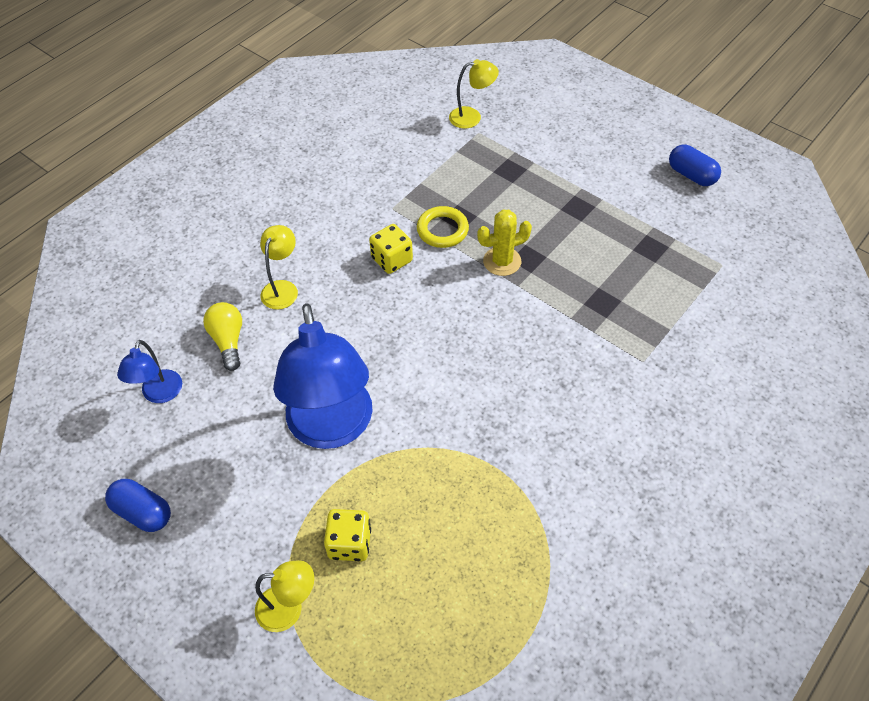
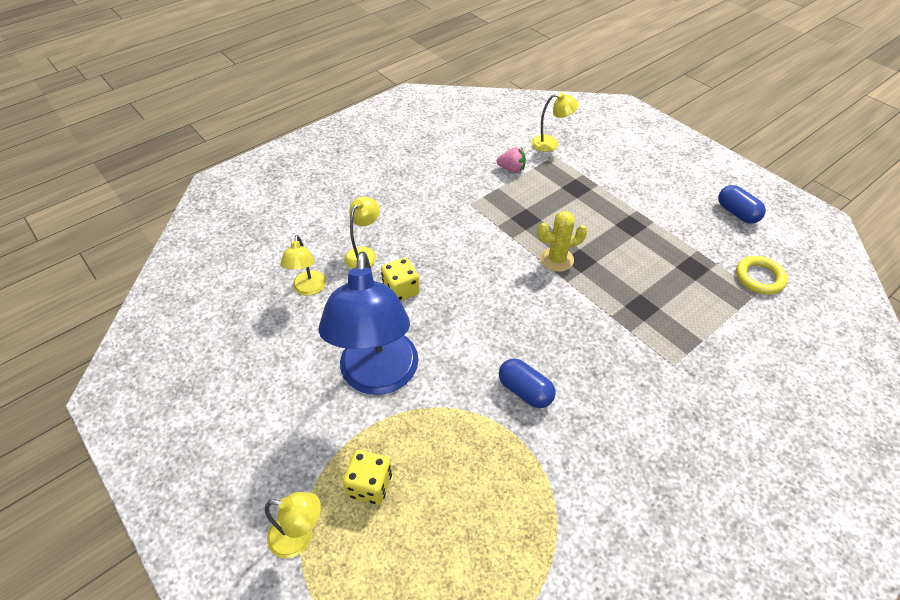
camera: 10 degrees right, 5 degrees down
(143, 512) = (196, 422): blue capsule -> blue capsule (525, 391)
(159, 394) = (240, 323): blue lamp -> none
(228, 341) = (308, 289): yellow light bulb -> yellow lamp
(392, 260) = (461, 244): yellow dice -> yellow dice (401, 290)
(431, 157) = (511, 169): none -> pink strawberry
(442, 230) = (509, 227): yellow ring -> yellow ring (759, 278)

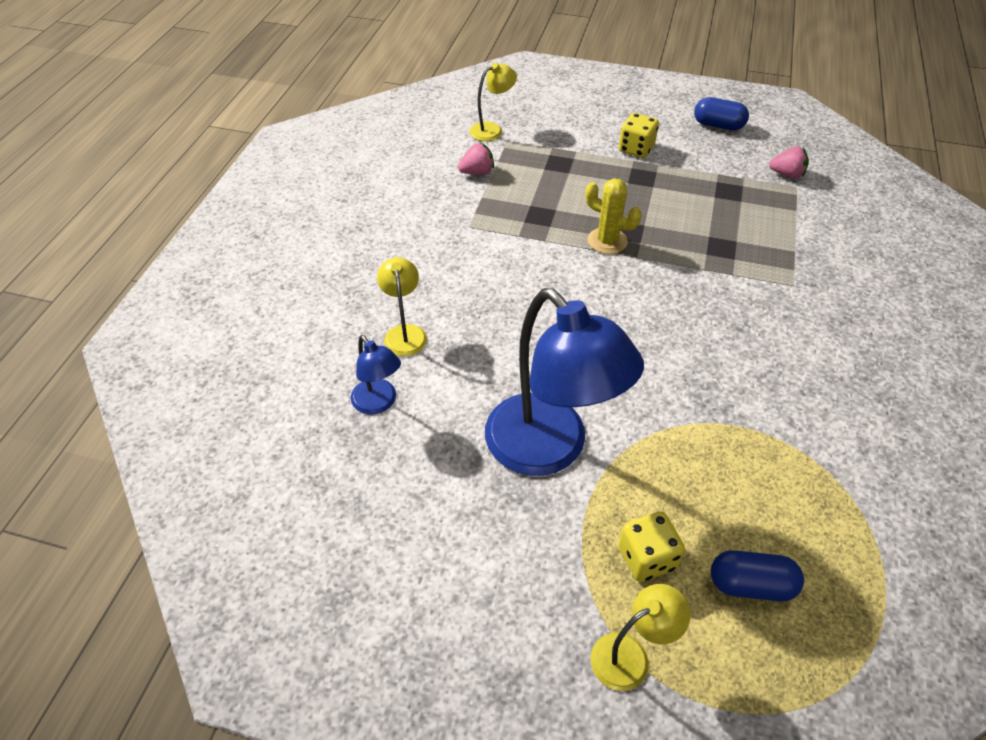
camera: 35 degrees left, 0 degrees up
(308, 289) = (379, 403): yellow lamp -> blue lamp
(401, 290) = (484, 349): yellow dice -> yellow dice (636, 149)
(525, 391) = (698, 379): blue capsule -> blue capsule (751, 584)
(556, 259) = (607, 241): yellow cactus -> yellow cactus turned 75 degrees clockwise
(759, 278) = (786, 174): yellow ring -> pink strawberry

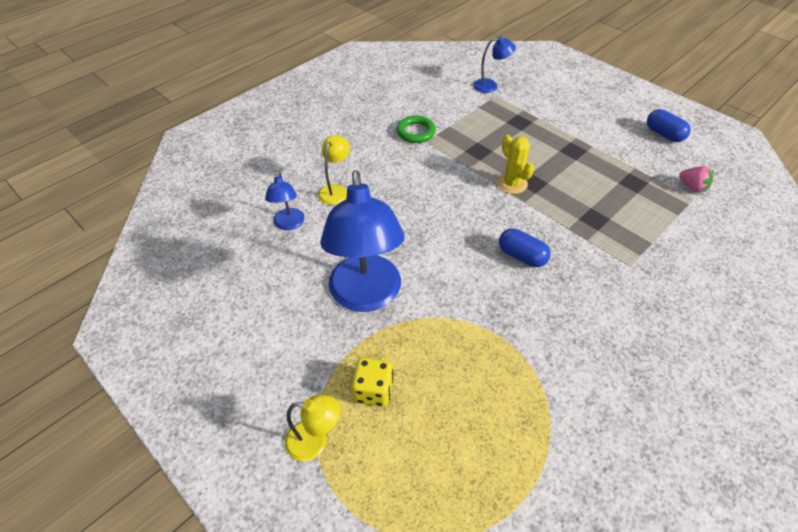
camera: 30 degrees right, 0 degrees up
(447, 219) = (416, 132): none -> green ring
(477, 172) = (459, 109): pink strawberry -> none
(492, 129) = (490, 86): yellow lamp -> blue lamp
(636, 149) = (584, 130): yellow dice -> none
(751, 584) = (428, 443): blue capsule -> blue capsule (522, 256)

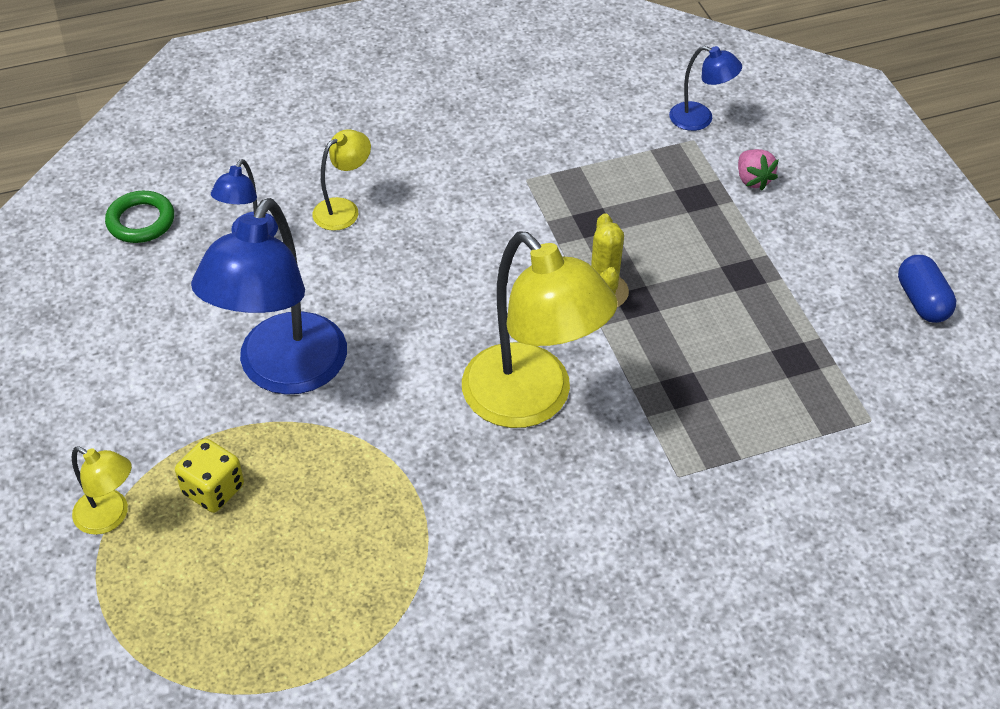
camera: 25 degrees right, 0 degrees up
(416, 132) = (521, 159): green ring -> green ring (141, 221)
(522, 256) = (531, 401): blue capsule -> yellow lamp
(692, 187) = (887, 402): pink strawberry -> pink strawberry (753, 180)

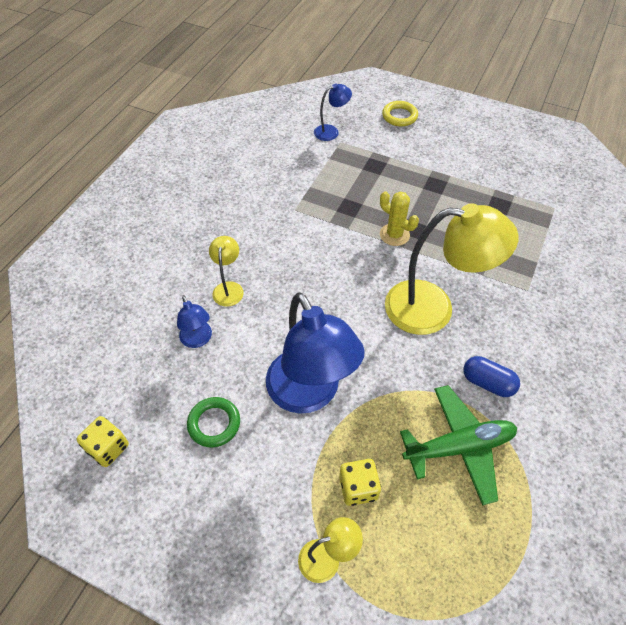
camera: 45 degrees left, 5 degrees up
(59, 267) = (108, 448): none -> yellow dice
(141, 221) = (124, 381): green ring -> green ring (214, 423)
(357, 547) = (459, 447): none -> green plane
(753, 180) = (385, 143): pink strawberry -> none
(823, 160) = (399, 116): none -> yellow ring
(922, 301) = (506, 148): blue capsule -> blue capsule (487, 383)

